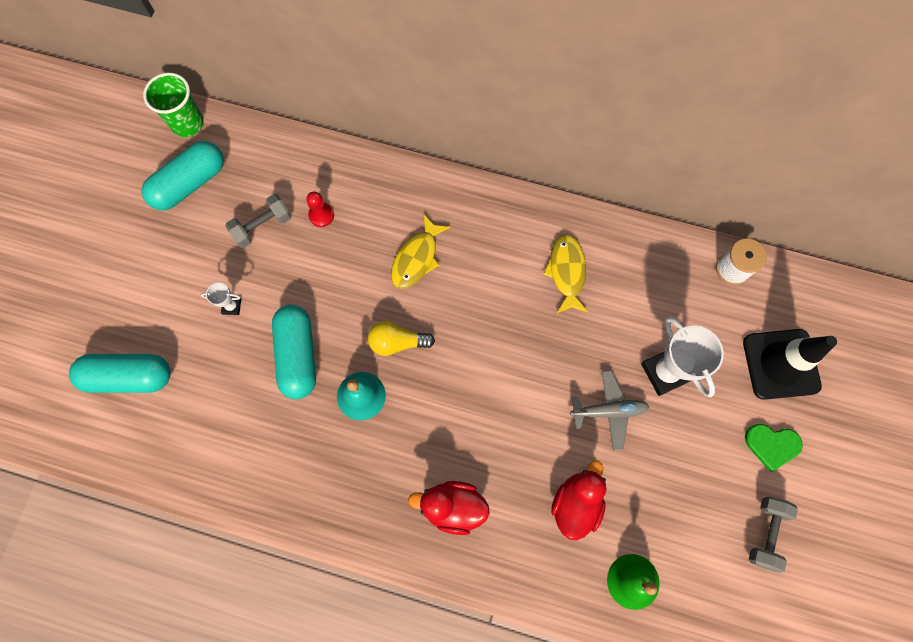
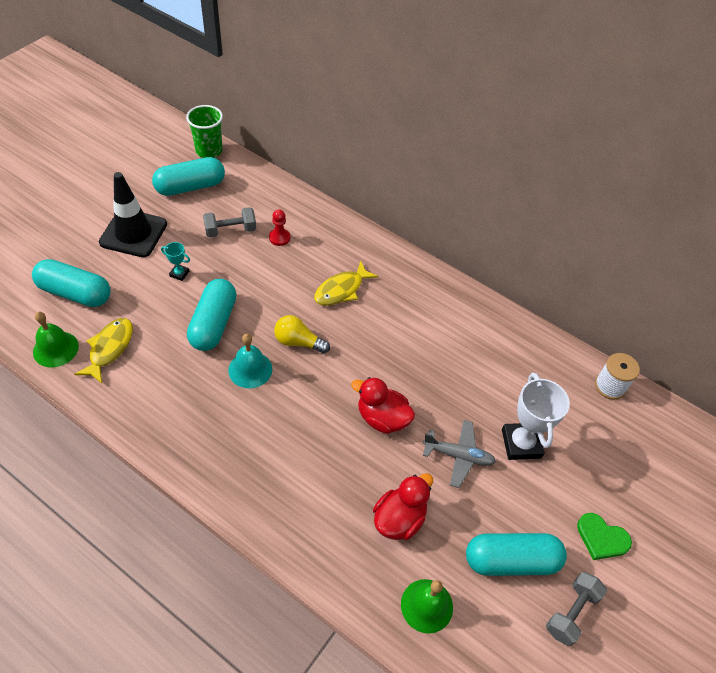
camera: 15 degrees right, 20 degrees down
(143, 453) = (55, 349): none -> green bell
(232, 306) = (179, 274): white trophy -> turquoise trophy
(452, 507) = (288, 481): red duck -> red duck (382, 418)
(566, 272) = (462, 340): yellow fish -> yellow fish (109, 348)
(695, 503) = (511, 560): none -> turquoise capsule
(781, 364) = (631, 474): black traffic cone -> black traffic cone (133, 233)

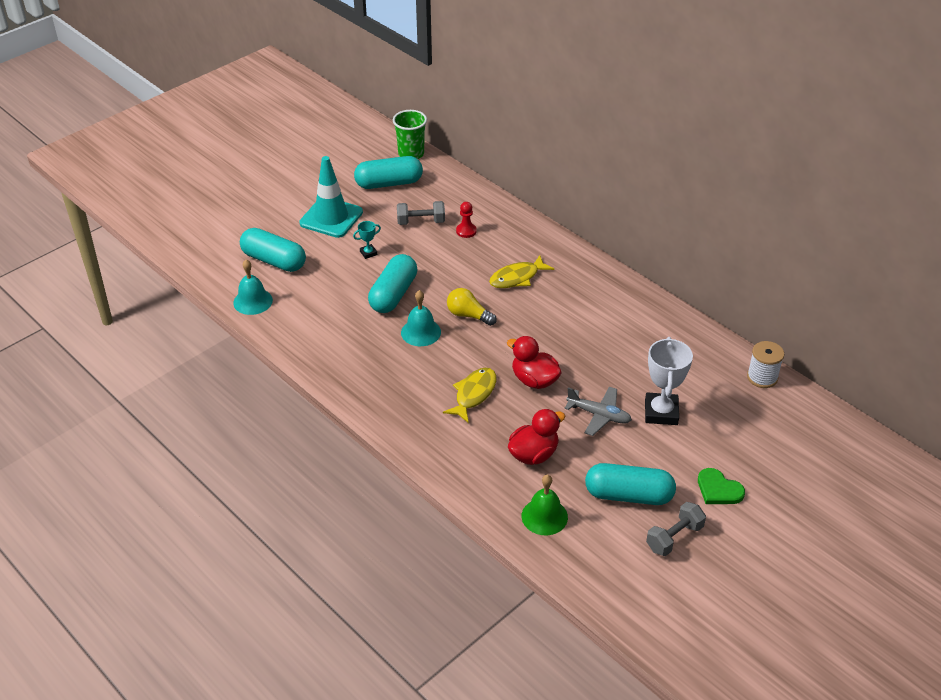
camera: 15 degrees right, 10 degrees down
(55, 349) = (253, 301): green bell -> turquoise bell
(109, 348) = (299, 305): yellow fish -> yellow fish (474, 394)
(133, 233) = (331, 218): black traffic cone -> turquoise traffic cone
(179, 274) = (368, 253): turquoise trophy -> turquoise trophy turned 60 degrees counterclockwise

